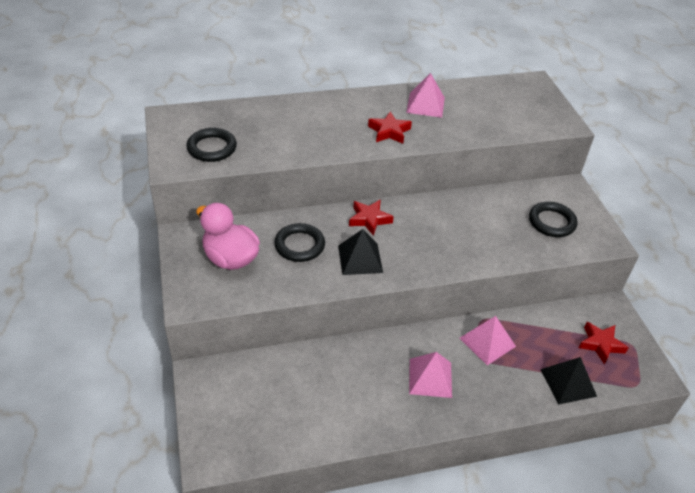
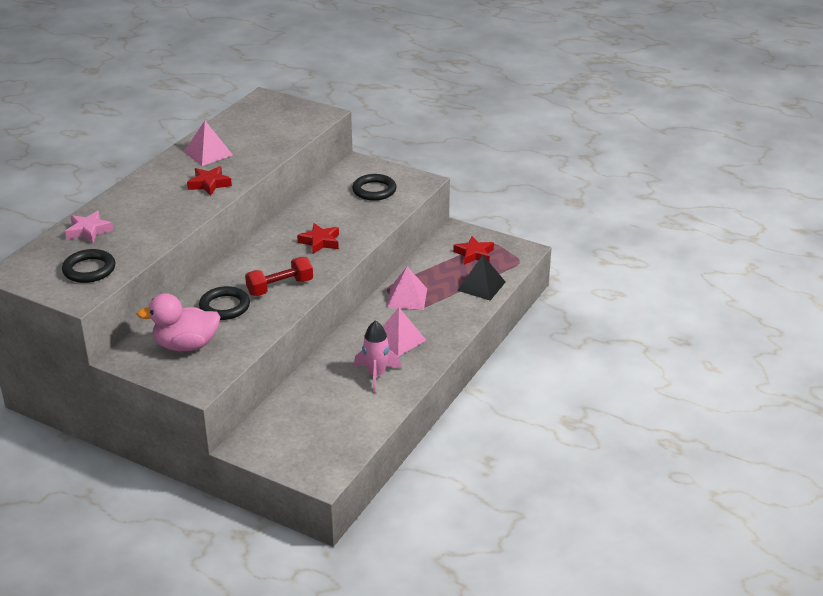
camera: 45 degrees left, 10 degrees down
(257, 116) = (89, 231): none -> pink star
(360, 259) = (280, 287): black pyramid -> red dumbbell
(369, 219) = (250, 262): red star -> red star (320, 242)
(369, 397) = (376, 375): none -> pink rocket

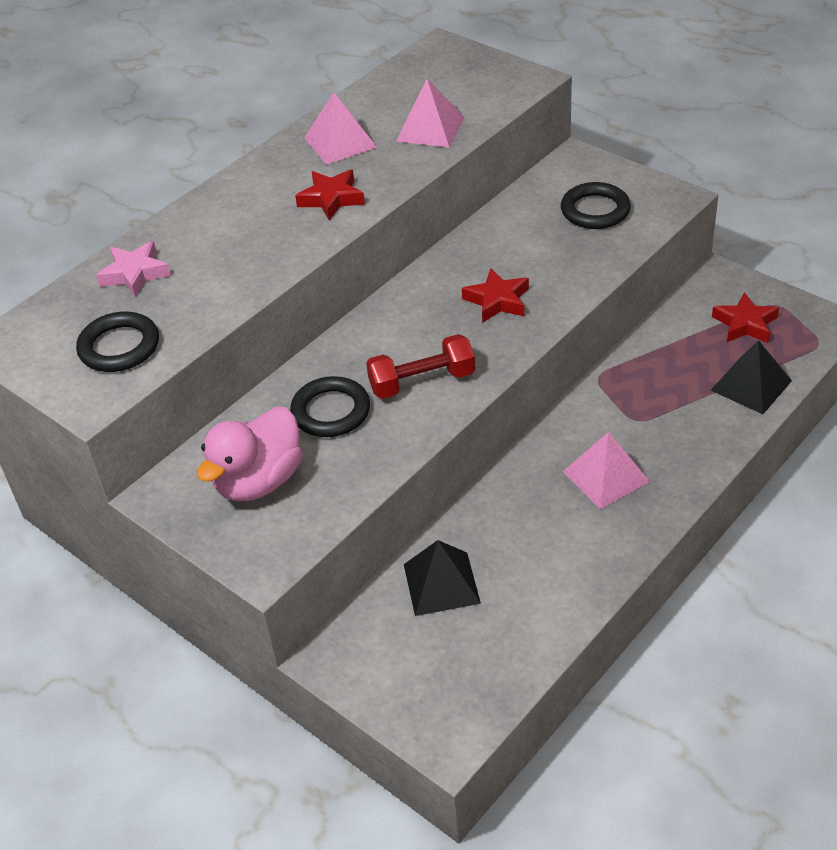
camera: 15 degrees right, 10 degrees up
(186, 345) = (259, 481): pink duck -> pink duck turned 60 degrees counterclockwise
(305, 402) = (441, 583): none -> black pyramid
(376, 375) = (561, 542): pink rocket -> none
(407, 298) = (628, 397): pink pyramid -> pink pyramid (430, 129)

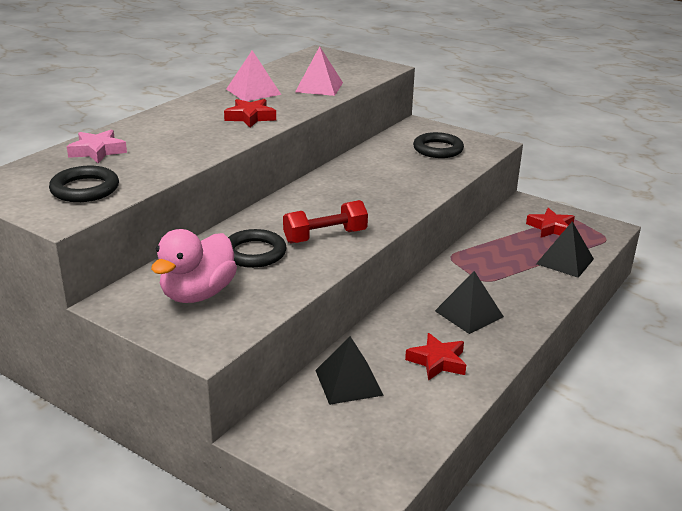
camera: 10 degrees left, 15 degrees down
(497, 301) = (376, 193): red star -> red star (437, 361)
(606, 476) = (469, 314): pink pyramid -> black pyramid

